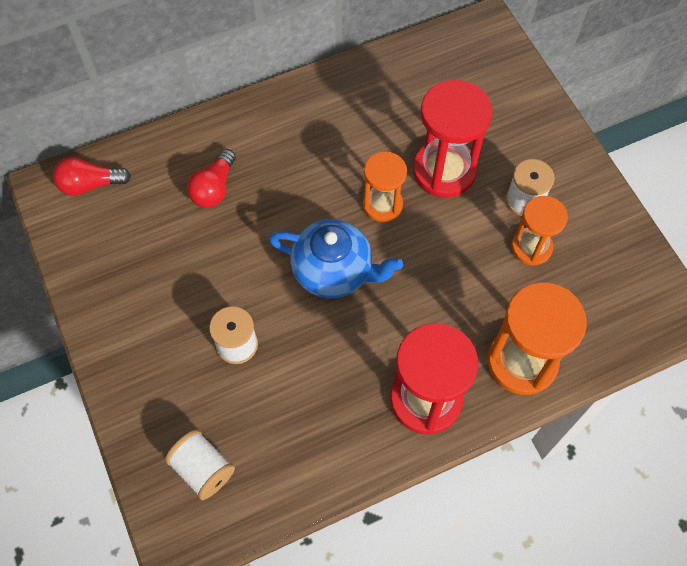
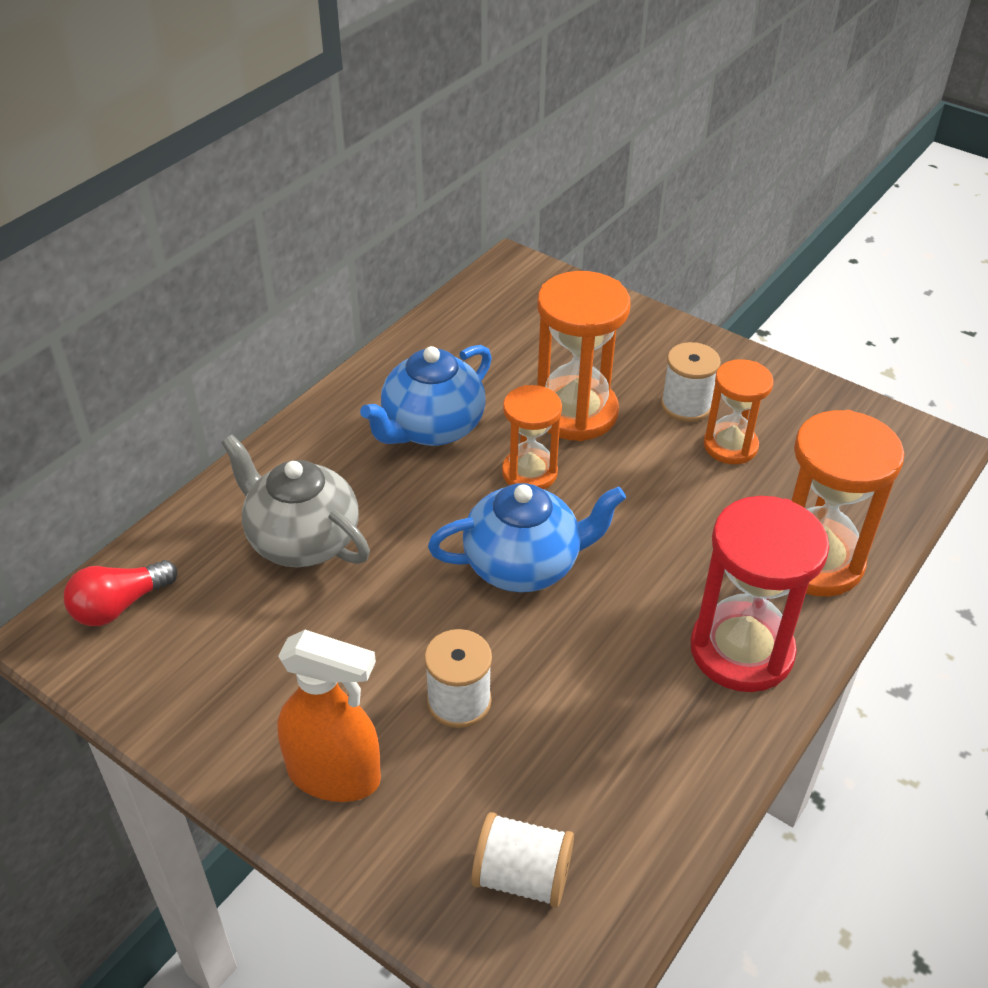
camera: 30 degrees left, 20 degrees down
(143, 354) = (335, 775): none -> orange spray bottle
(214, 188) = (301, 540): red light bulb -> grey teapot
(342, 140) = (431, 428): none -> blue teapot
(444, 171) = (575, 412): red hourglass -> orange hourglass

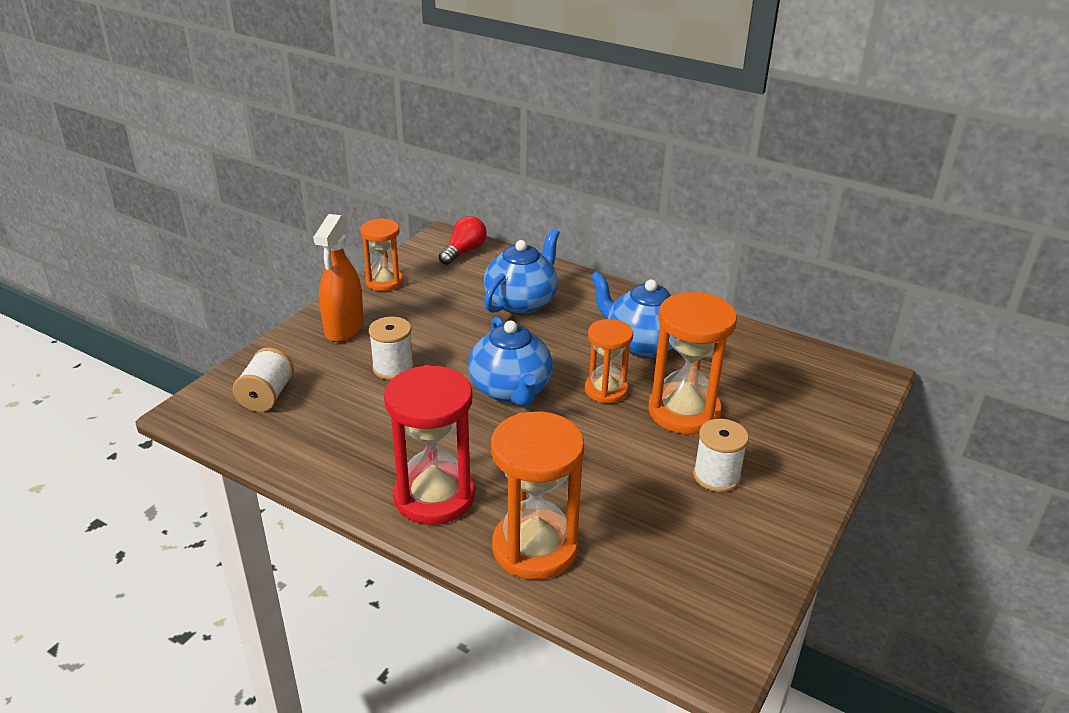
camera: 85 degrees right, 10 degrees down
(119, 606) = (464, 251): red light bulb -> red light bulb turned 75 degrees clockwise
(301, 540) = (522, 302): grey teapot -> blue teapot
(730, 446) = (669, 502): orange hourglass -> orange hourglass (384, 282)

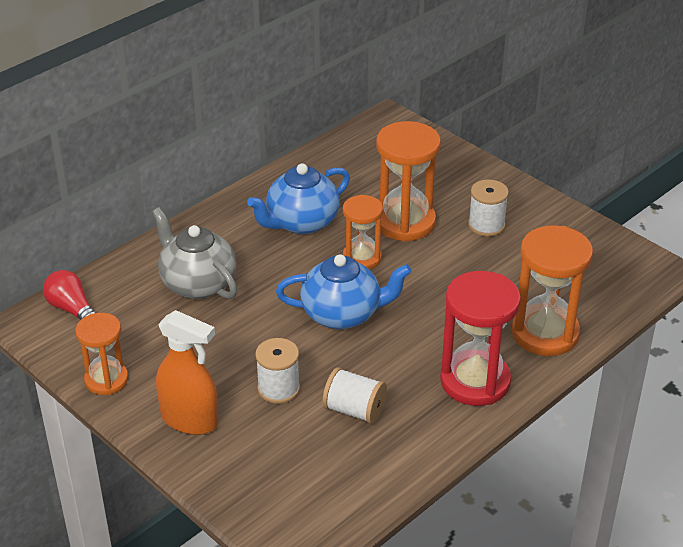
camera: 75 degrees left, 5 degrees up
(267, 396) = (294, 487): white spool -> white spool (354, 410)
(522, 302) = (197, 283): blue teapot -> grey teapot

